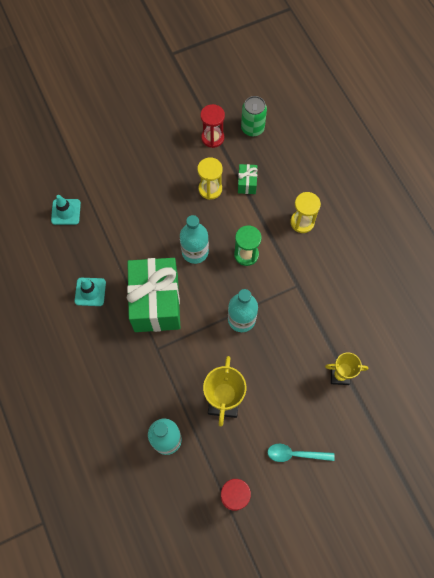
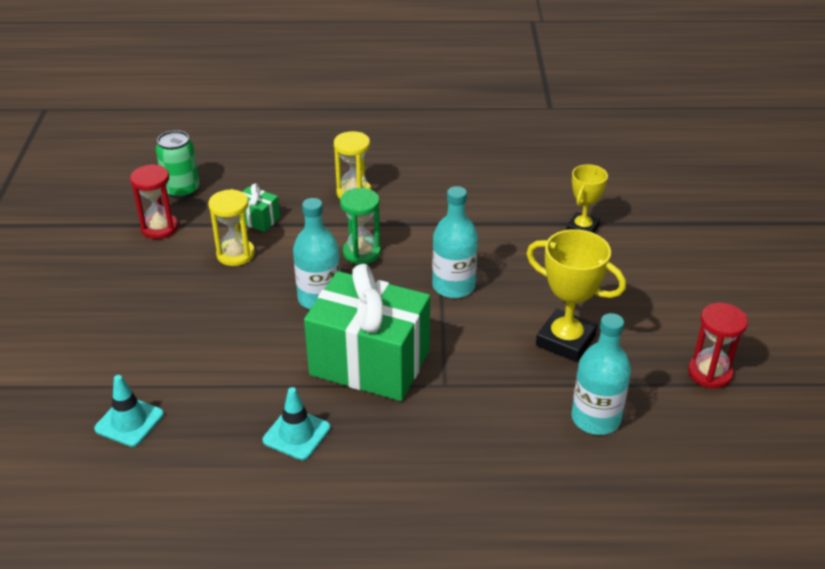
camera: 65 degrees left, 30 degrees down
(295, 454) = (671, 298): turquoise spoon -> none

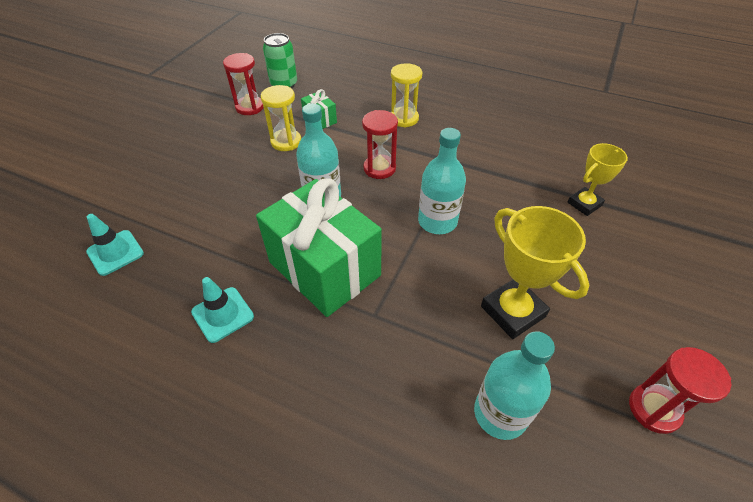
camera: 25 degrees right, 10 degrees up
(361, 252) = (379, 168): green hourglass -> red hourglass

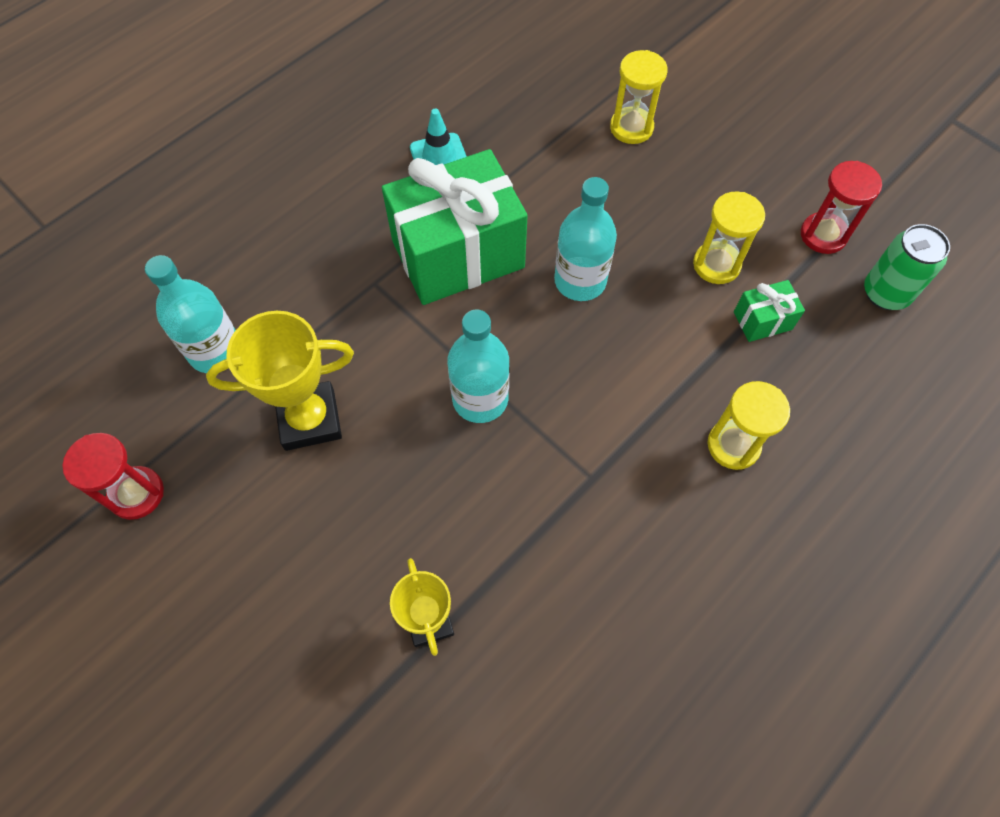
camera: 110 degrees right, 15 degrees up
(115, 252) = (563, 80): turquoise traffic cone -> none
(170, 201) = (631, 128): none -> yellow hourglass
(379, 168) = (614, 366): red hourglass -> none

